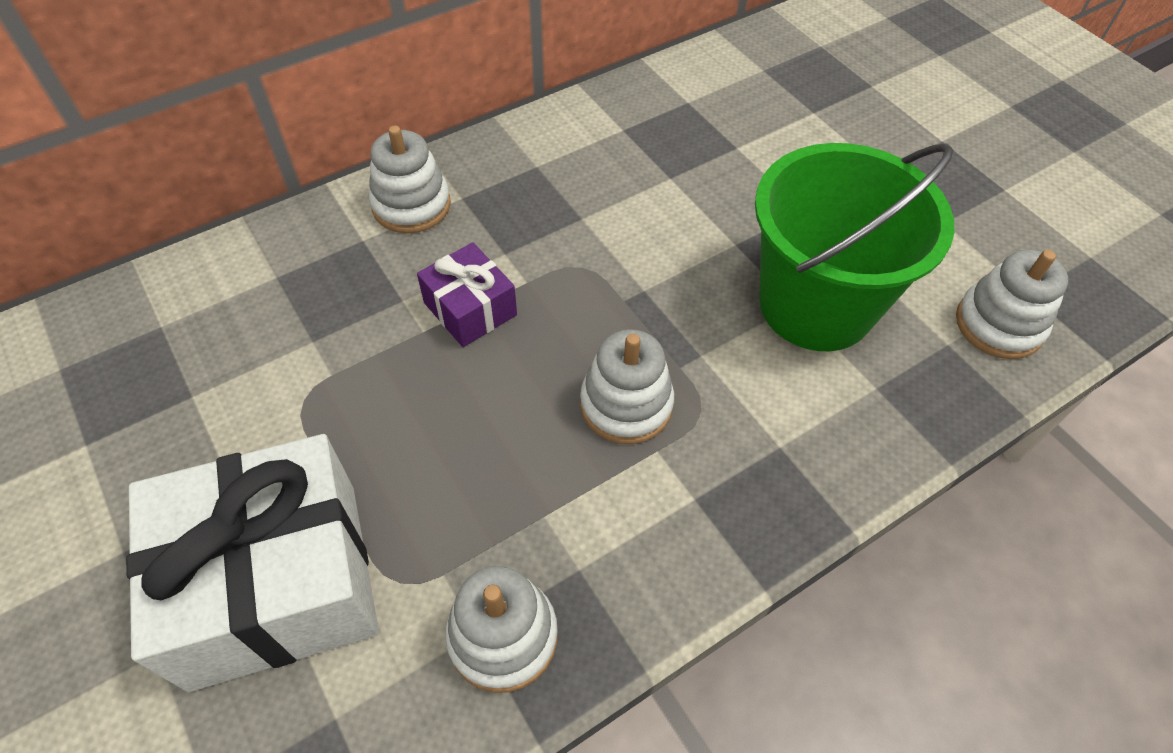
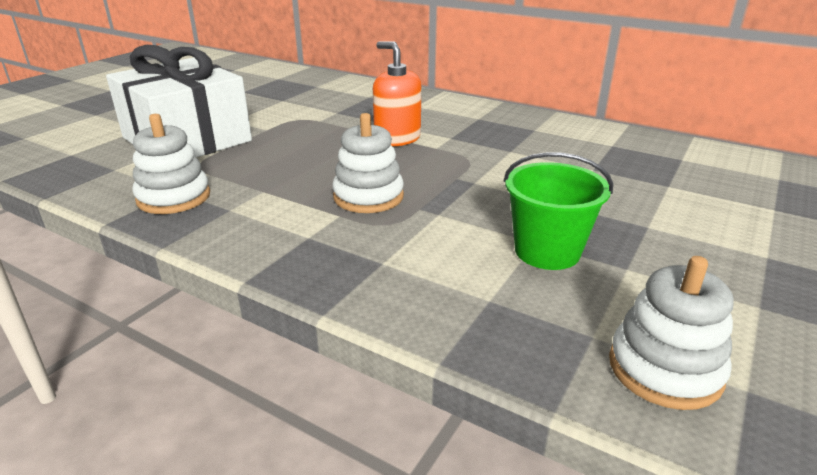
camera: 65 degrees right, 25 degrees down
(411, 205) = (455, 109): white stacking toy -> none
(470, 309) = (397, 138): purple gift -> orange soap dispenser
(816, 305) = (547, 251): green bucket -> green bucket, size x0.58

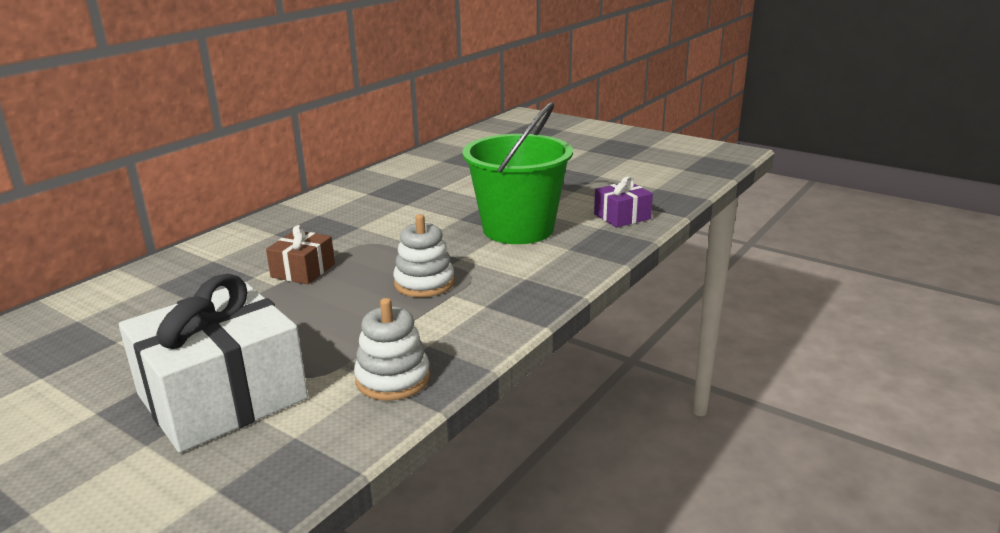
camera: 85 degrees left, 5 degrees down
(397, 138) = (303, 270): orange soap dispenser -> brown gift
(547, 251) = (518, 229): green bucket -> green bucket, size x1.71
(664, 369) = (622, 216): white stacking toy -> purple gift

